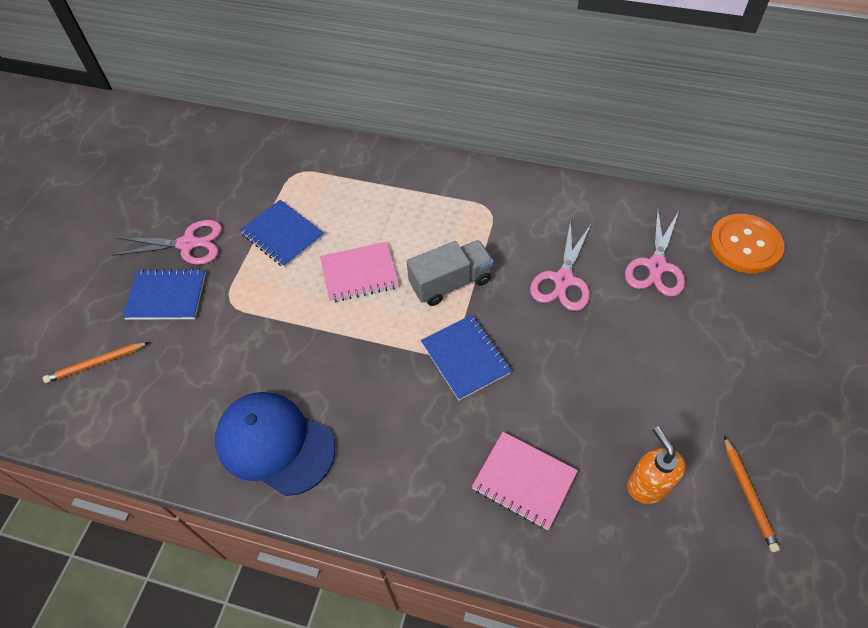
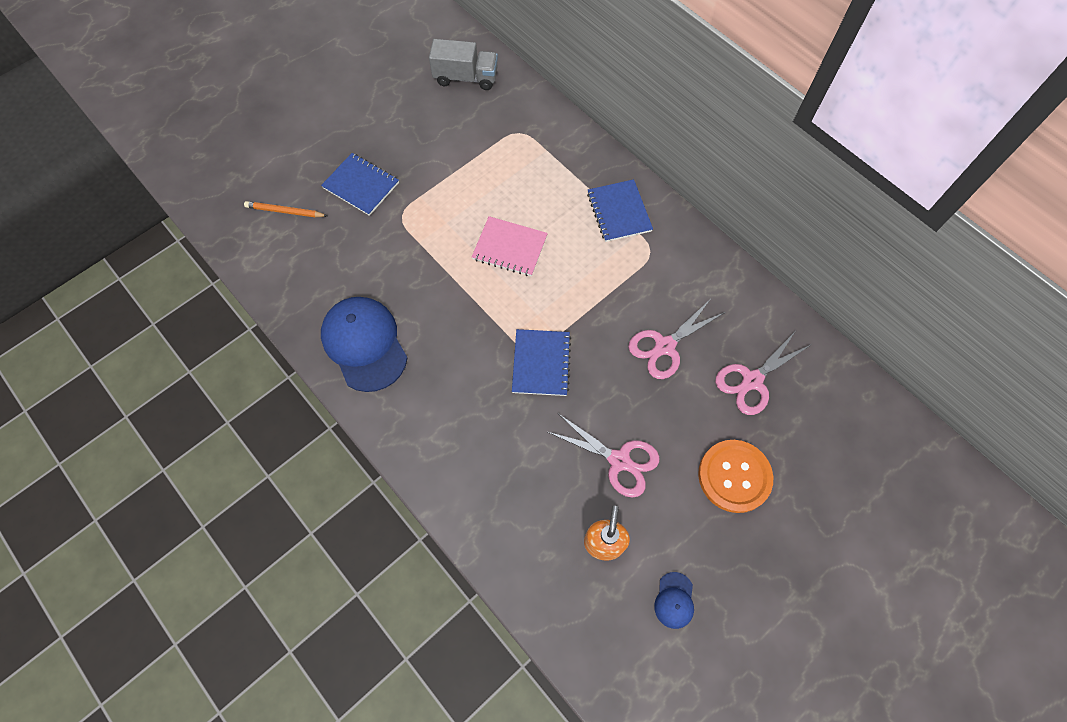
camera: 30 degrees right, 10 degrees up
(188, 244) = (401, 150): pink scissors -> pink scissors (619, 460)
(283, 235) = (474, 182): blue notebook -> blue notebook (619, 212)
(450, 283) = (573, 296): grey truck -> grey truck (466, 78)
(524, 481) = (516, 481): pink notebook -> none
(745, 245) = (846, 408): orange button -> orange button (734, 476)
(748, 495) = (674, 600): orange pencil -> blue cap

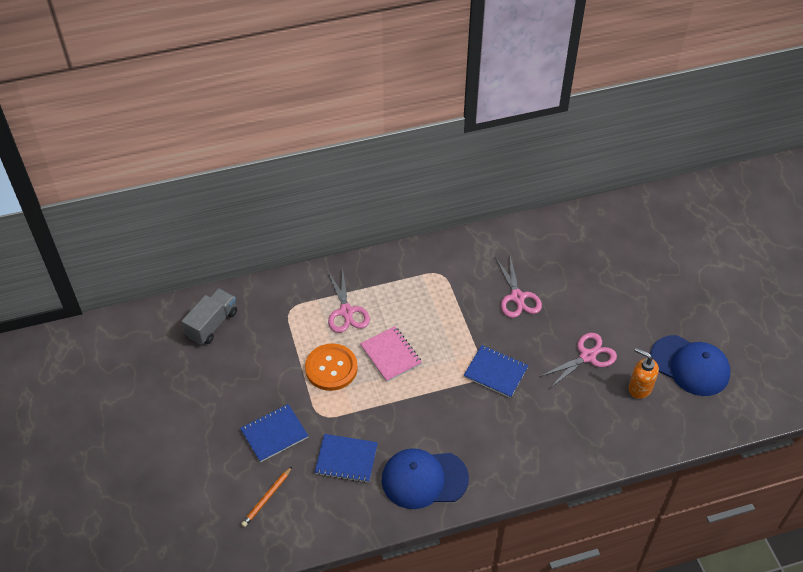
camera: 65 degrees left, 15 degrees down
(510, 247) = (390, 355): pink notebook -> pink notebook turned 75 degrees counterclockwise
(619, 212) = (398, 278): blue notebook -> blue notebook (346, 459)
(674, 600) = (690, 366): blue cap -> blue cap, size x2.22
(734, 476) = (624, 301): orange button -> orange button (331, 368)
(752, 381) = (564, 263): pink scissors -> pink scissors (346, 312)

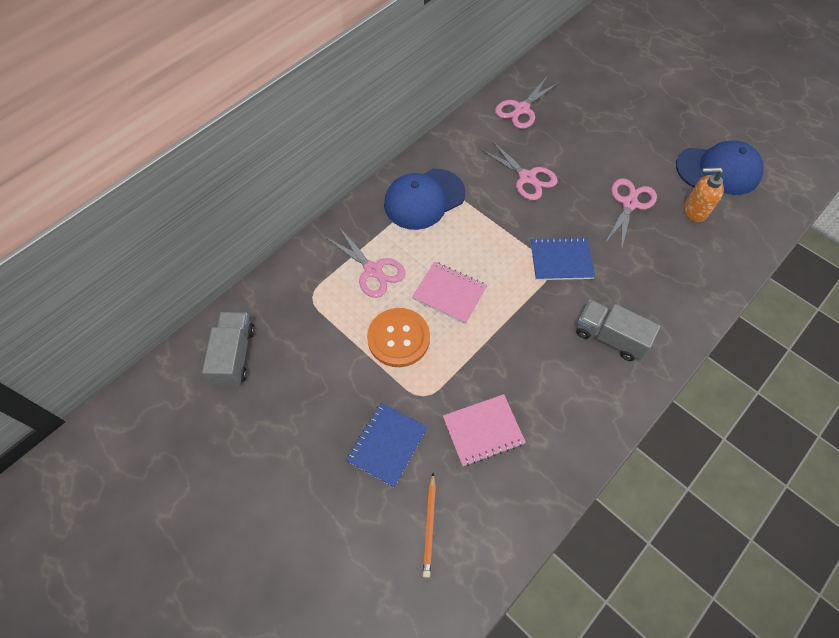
camera: 30 degrees left, 10 degrees up
(346, 459) = (483, 430): blue notebook -> pink notebook
(424, 479) = (575, 408): blue cap -> blue cap (424, 199)
(489, 445) = (610, 337): none -> grey truck
(556, 240) = (521, 109): none -> pink scissors

